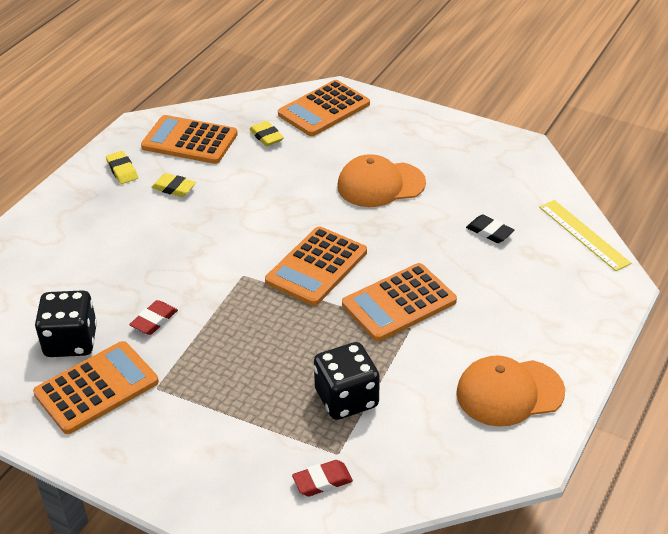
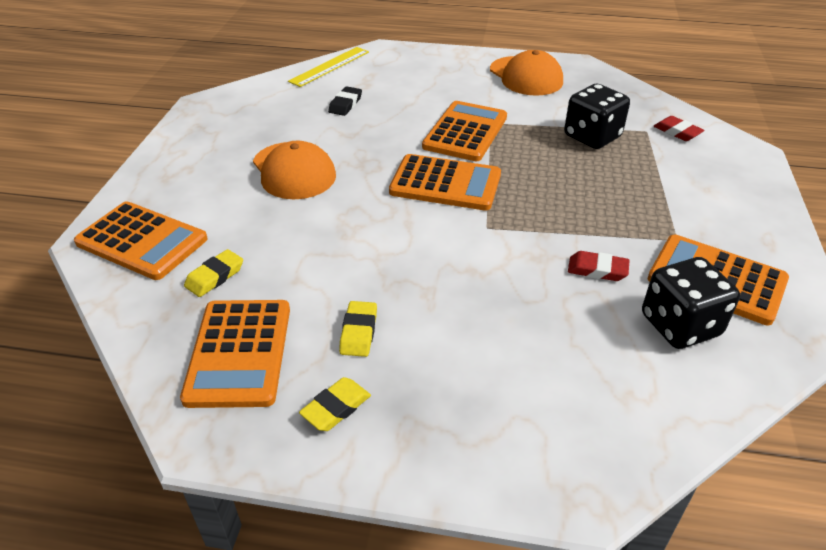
camera: 110 degrees left, 0 degrees up
(399, 303) = (465, 132): orange calculator -> orange calculator turned 105 degrees counterclockwise

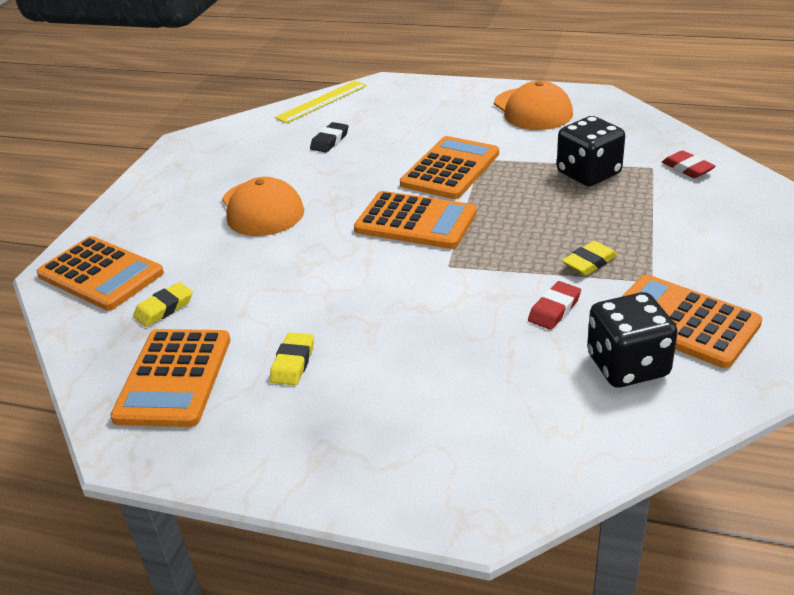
camera: 10 degrees right, 5 degrees down
(336, 407) = (255, 430): yellow eraser -> yellow eraser (589, 262)
(597, 270) = (554, 309): red eraser -> red eraser turned 75 degrees counterclockwise

